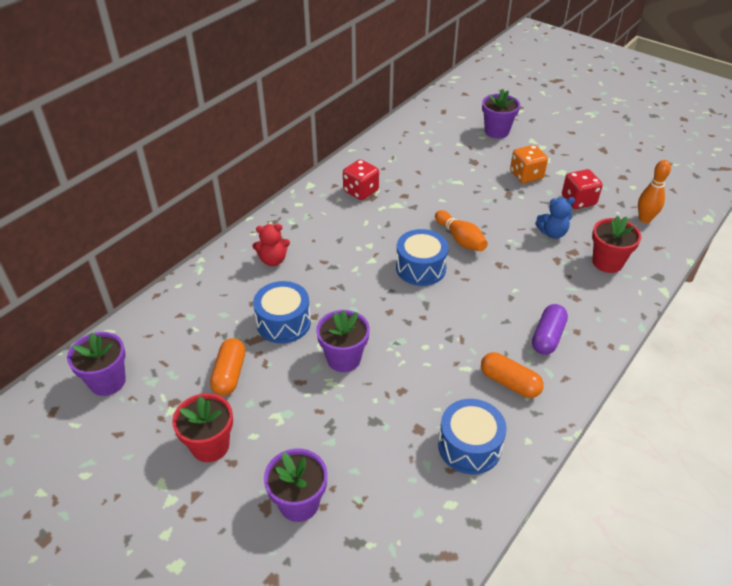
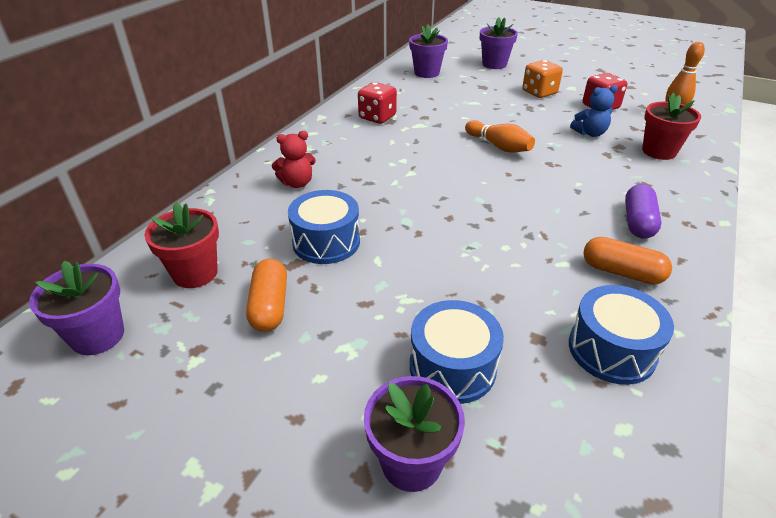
camera: 10 degrees left, 5 degrees down
(210, 446) = (260, 400): red flower pot -> red flower pot (195, 273)
(343, 358) = (412, 271): purple flower pot -> purple flower pot (426, 73)
(421, 268) = (468, 174): blue drum -> blue drum (452, 367)

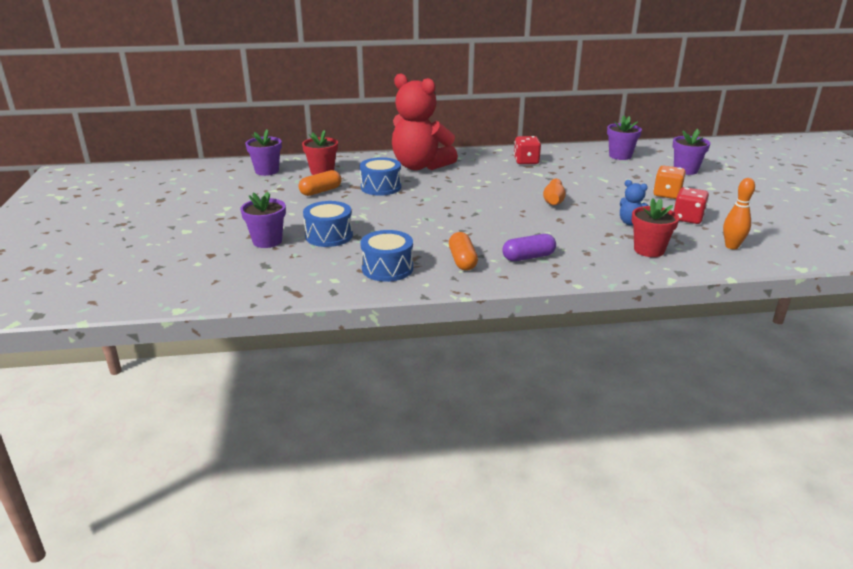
camera: 55 degrees right, 10 degrees down
(297, 183) = (420, 166): red teddy bear -> red teddy bear, size x2.40

